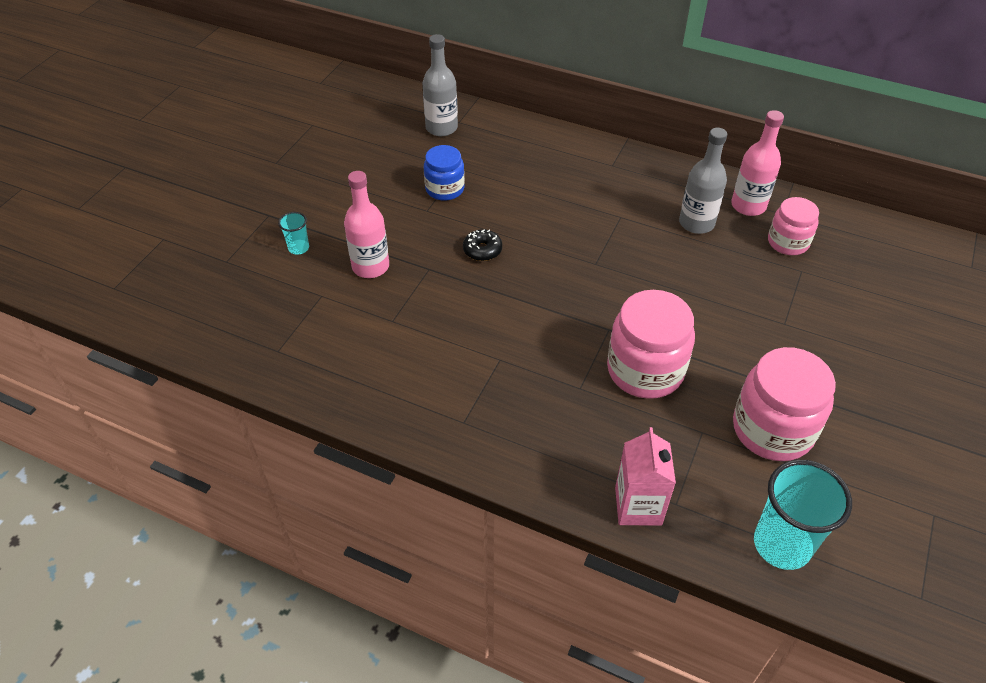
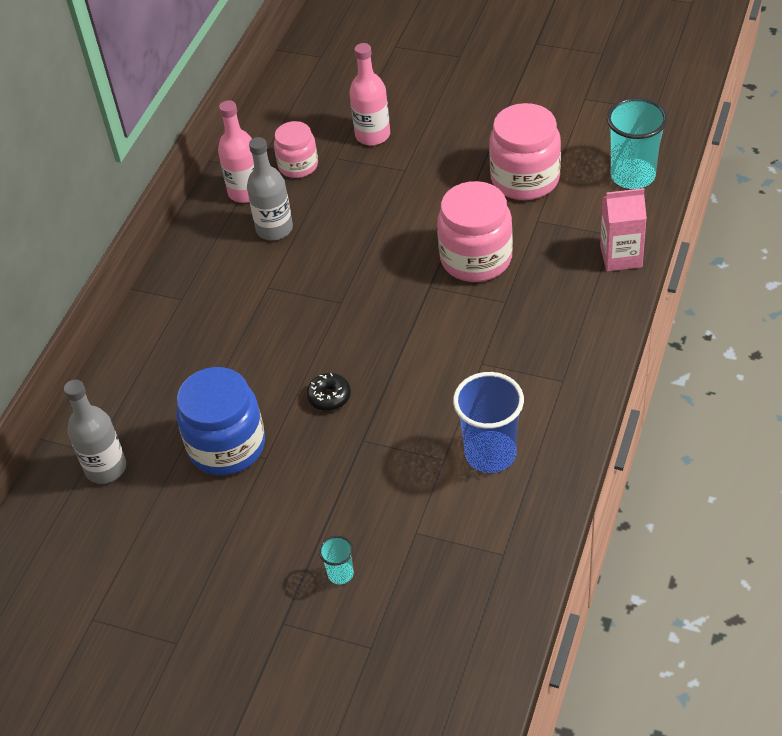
camera: 90 degrees left, 0 degrees up
(370, 266) = (365, 494): pink bottle -> pink bottle (372, 135)
(388, 354) = (490, 454): none -> blue cup
(445, 189) = (227, 446): blue jar -> blue jar, size x1.65

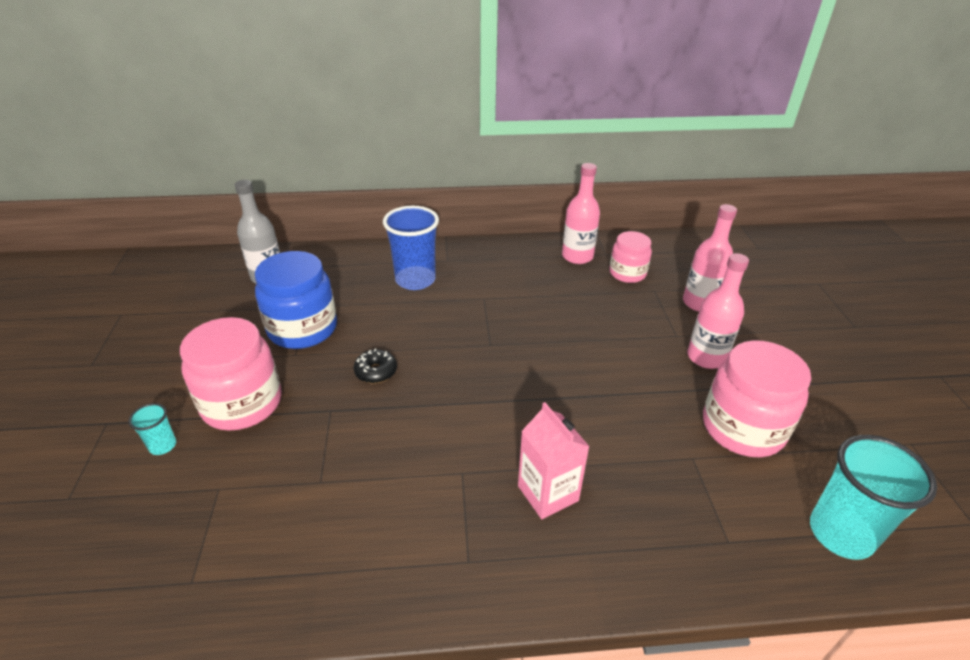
camera: 60 degrees right, 10 degrees down
(274, 229) = (549, 282): grey bottle -> none
(441, 164) = (706, 357): none -> pink bottle
(476, 258) = (602, 422): pink jar -> pink jar (242, 403)
(490, 454) = (336, 522): blue cup -> blue cup (415, 280)
(621, 256) = (699, 563): pink carton -> pink carton (548, 493)

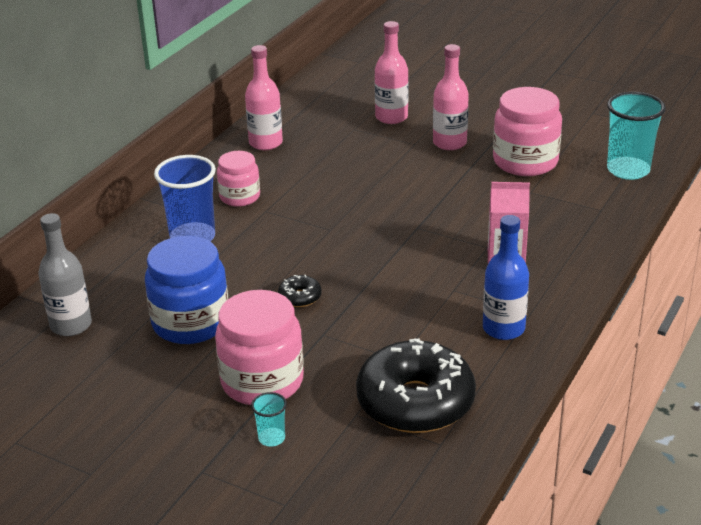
camera: 55 degrees left, 5 degrees down
(254, 527) = (415, 402): none -> black donut
(421, 548) = (503, 328): none -> blue bottle
(627, 273) = (318, 130): pink jar -> pink jar (240, 197)

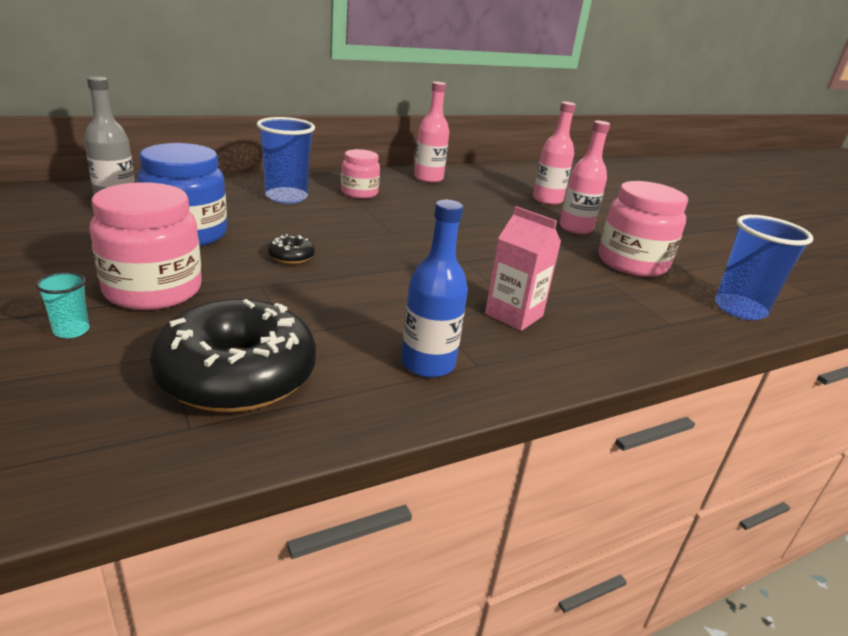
camera: 30 degrees right, 5 degrees down
(628, 170) = (740, 309): turquoise cup -> blue cup

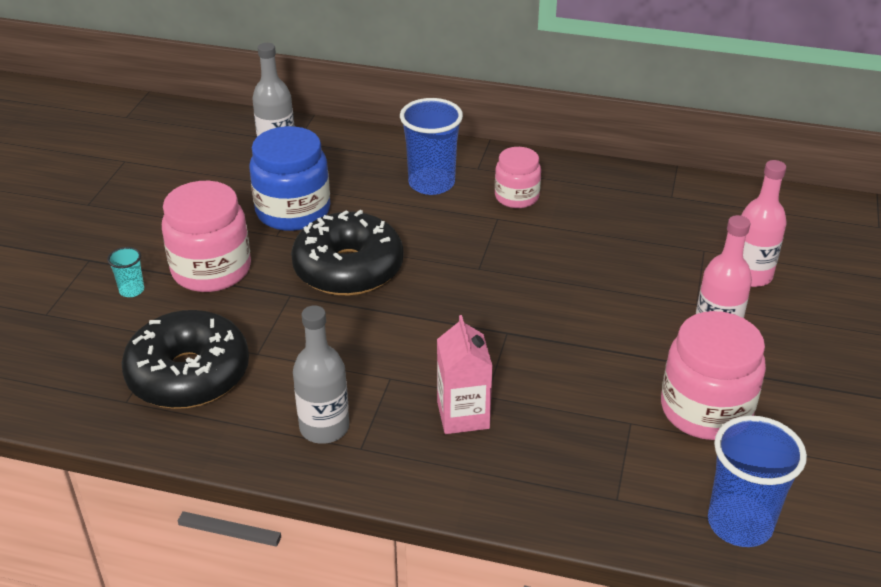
camera: 45 degrees right, 10 degrees up
(291, 257) = (348, 269): black donut -> black donut, size x2.43
(428, 178) = (634, 193): pink bottle -> none
(428, 364) = (324, 427): blue bottle -> grey bottle

